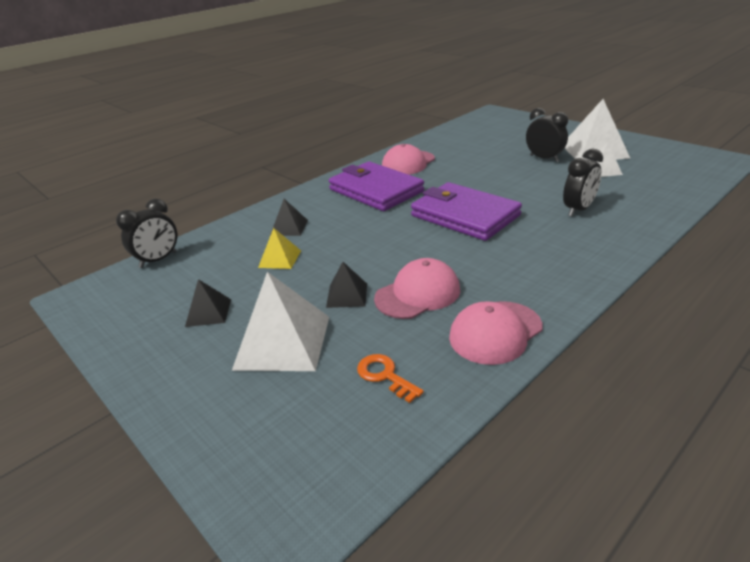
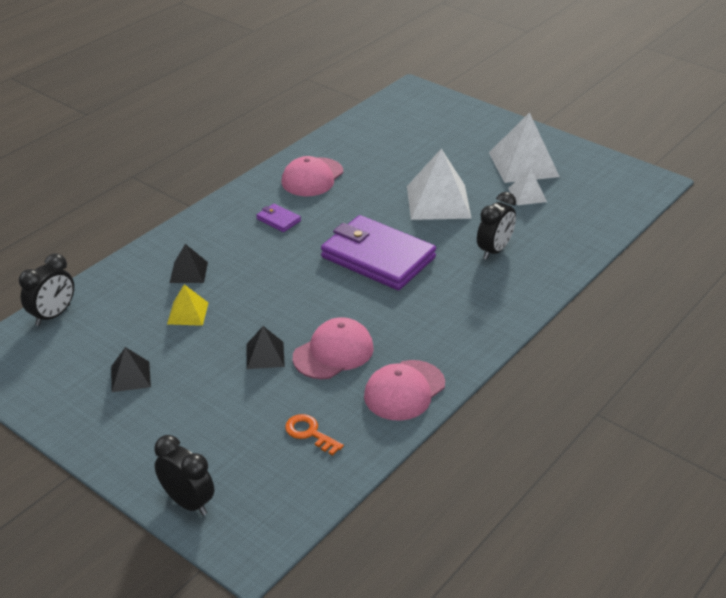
camera: 10 degrees left, 5 degrees up
(283, 342) = (212, 405): white pyramid -> white pyramid (438, 202)
(376, 190) = (278, 220): purple wallet -> purple wallet, size x0.41
(544, 158) = (467, 175): black clock -> black clock (188, 502)

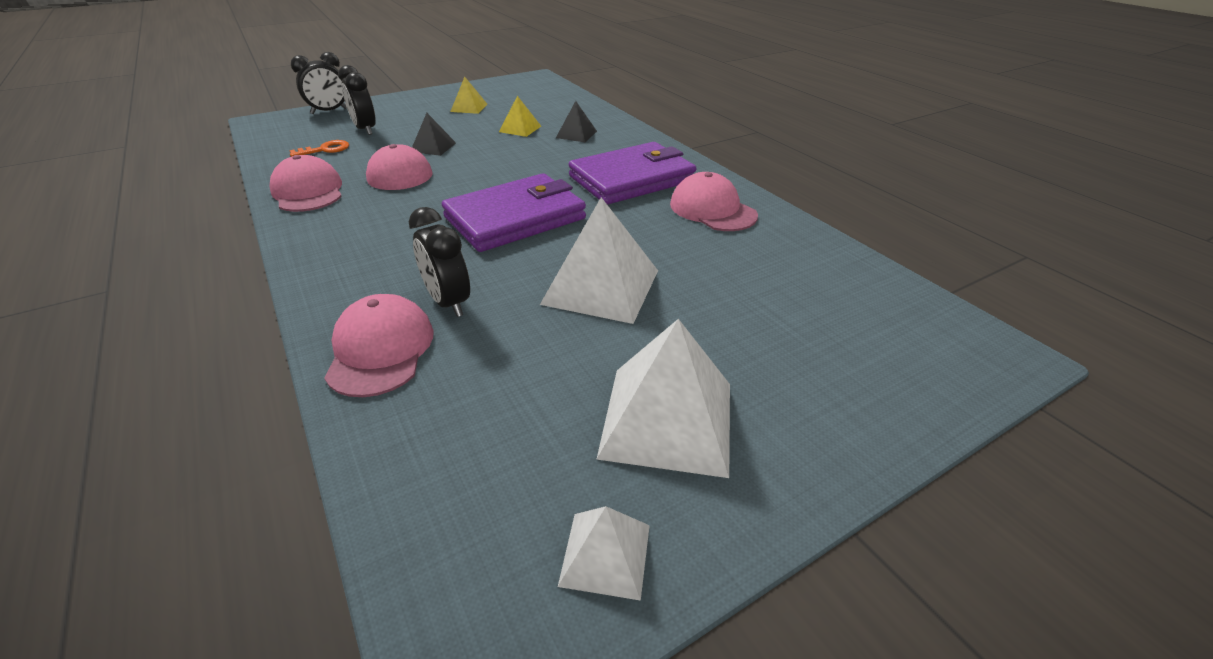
camera: 110 degrees right, 0 degrees up
(53, 315) = (564, 94): black clock -> black clock (365, 129)
(130, 376) = (469, 107): black pyramid -> yellow pyramid
(278, 220) = (632, 179): purple wallet -> purple wallet, size x2.44
(527, 195) = (562, 386): white pyramid -> white pyramid (605, 554)
(550, 258) = (380, 350): none -> pink cap

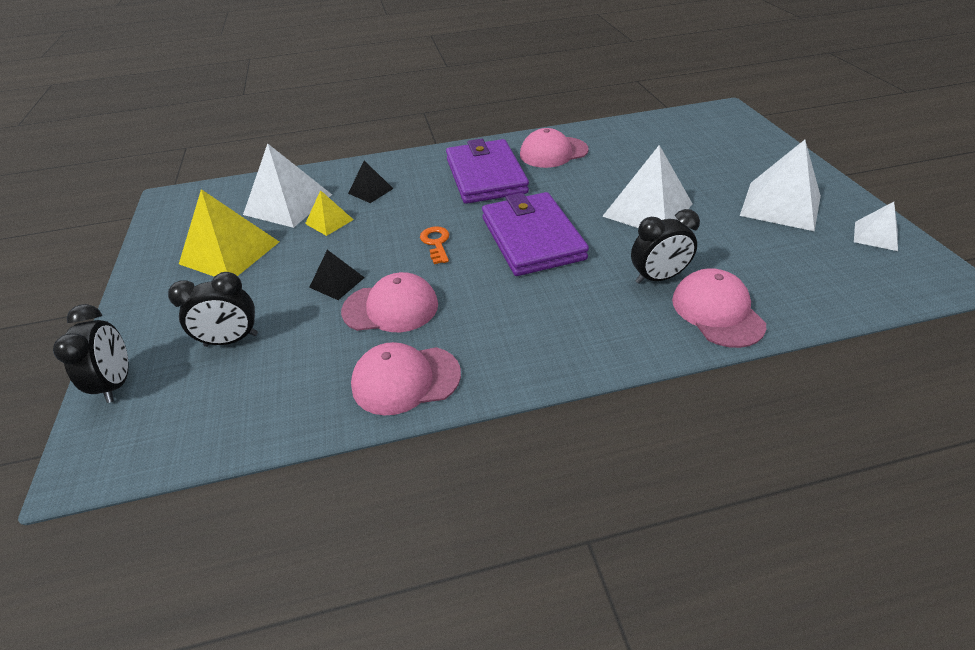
camera: 70 degrees left, 5 degrees up
(325, 150) = (278, 375): orange key -> orange key (436, 243)
(380, 350) = (717, 311): pink cap -> pink cap turned 60 degrees clockwise
(469, 107) = (229, 252): yellow pyramid -> yellow pyramid, size x1.90
(541, 111) = (288, 204): none -> white pyramid

